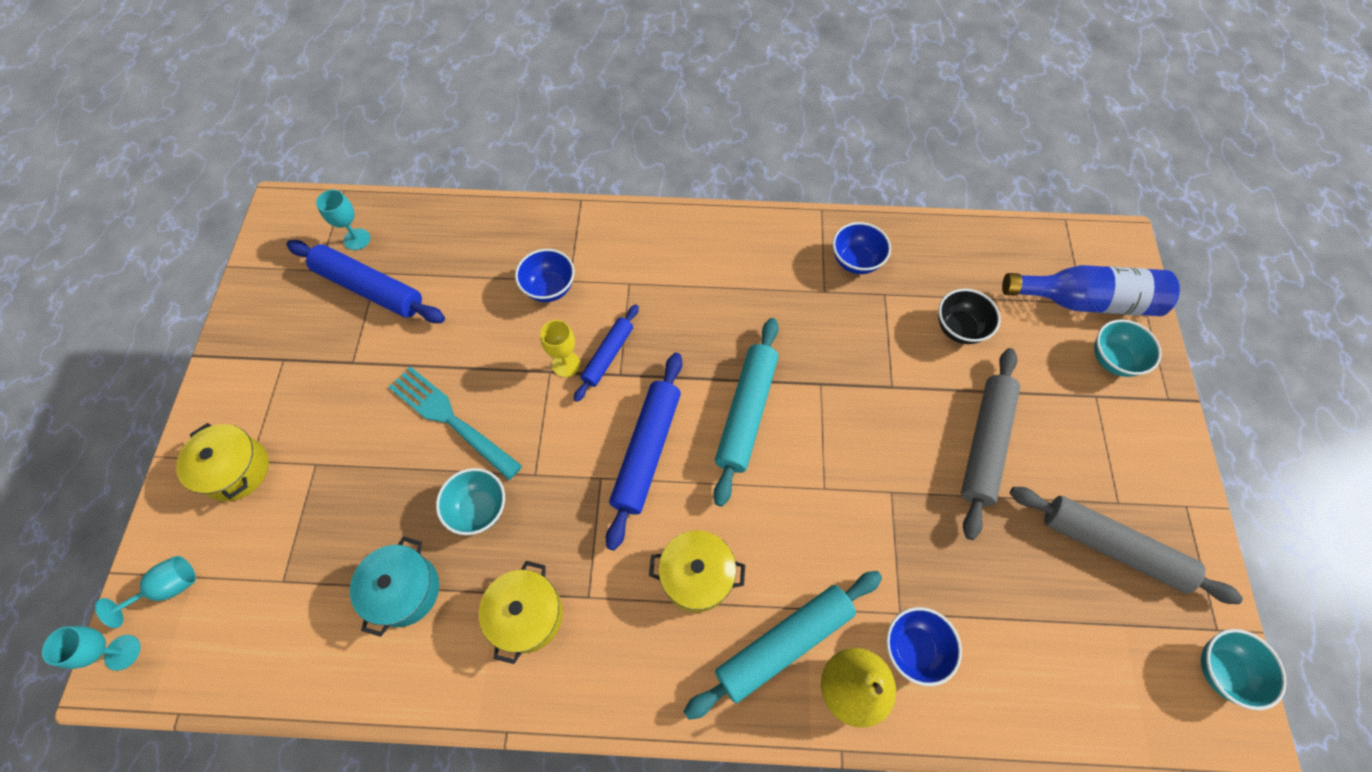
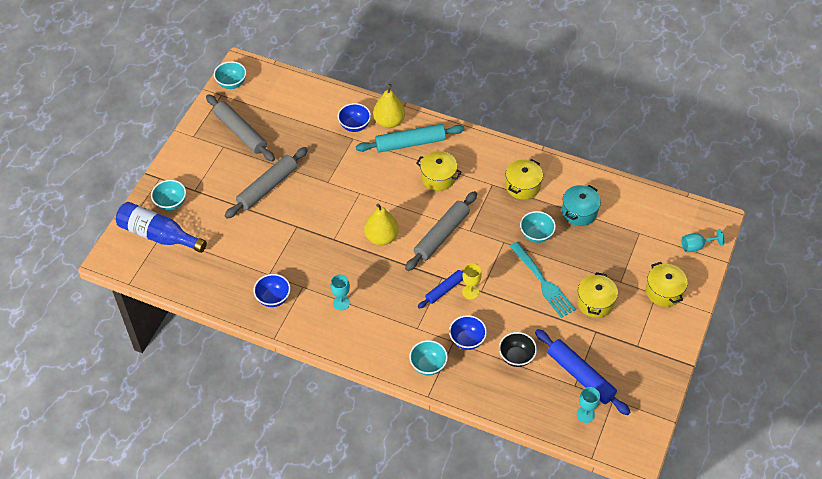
camera: 160 degrees left, 10 degrees down
(122, 652) = (716, 226): turquoise goblet -> turquoise goblet (341, 303)
(357, 411) = (595, 302): none -> yellow pot
(594, 237) = (428, 365): none -> turquoise bowl
(646, 451) = (441, 235): blue rolling pin -> grey rolling pin
(746, 413) = (381, 237): turquoise rolling pin -> yellow pear
(959, 328) = (240, 243): black bowl -> black bowl (516, 357)

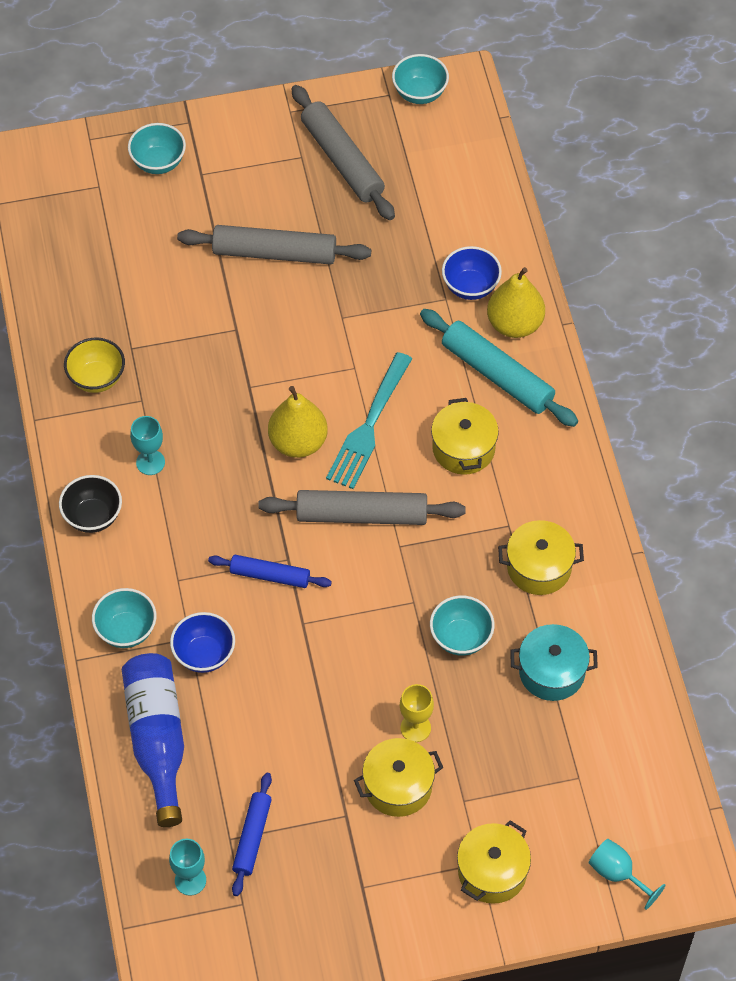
camera: 55 degrees right, 5 degrees up
(158, 235) = (96, 183): blue bottle -> blue bottle (157, 740)
(240, 132) = (342, 160): grey rolling pin -> grey rolling pin turned 45 degrees counterclockwise
(273, 298) = (97, 378): blue bowl -> yellow bowl
(470, 292) = (290, 611): yellow goblet -> yellow goblet (415, 728)
(516, 357) = (222, 734): black bowl -> black bowl (93, 516)
(542, 282) = (381, 694): turquoise fork -> turquoise fork (369, 425)
(580, 375) = (252, 837): blue rolling pin -> blue rolling pin, size x0.60

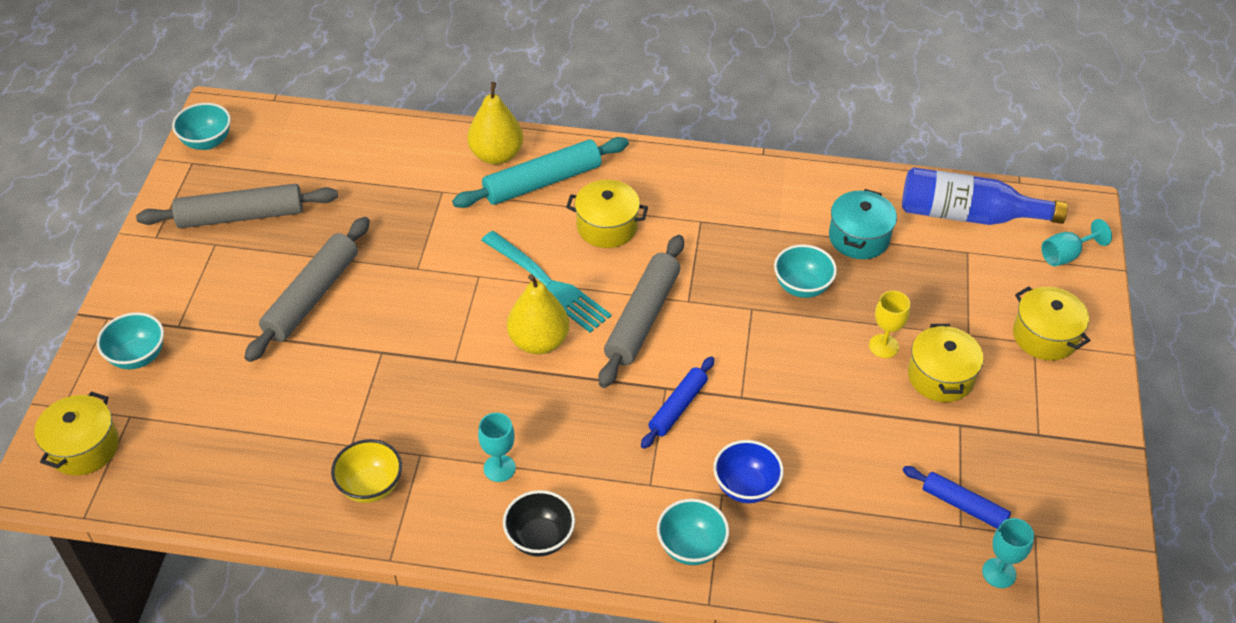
camera: 70 degrees left, 10 degrees down
(157, 740) = (830, 556): blue bottle -> blue bottle (968, 215)
(470, 286) = (439, 171): blue bowl -> none
(539, 567) = (752, 214): yellow pot -> yellow pot (84, 447)

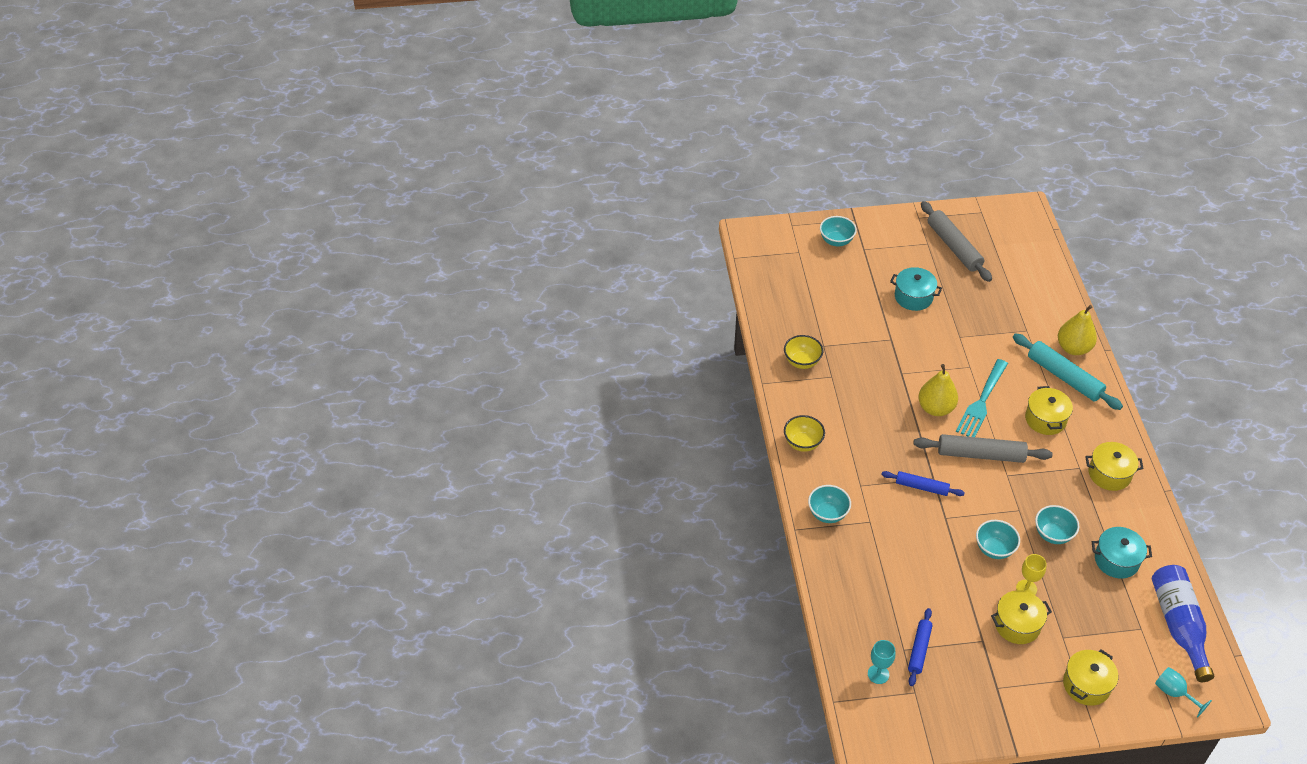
camera: 75 degrees right, 0 degrees up
(84, 447) = (772, 242): yellow pot -> yellow pot (1109, 474)
(207, 142) = (1001, 212): turquoise bowl -> turquoise bowl (994, 549)
(312, 296) = (913, 297): grey rolling pin -> turquoise pot
(499, 468) = (839, 413): turquoise goblet -> none
(540, 538) = (802, 443): black bowl -> yellow bowl
(745, 487) = (880, 532): blue bowl -> none

